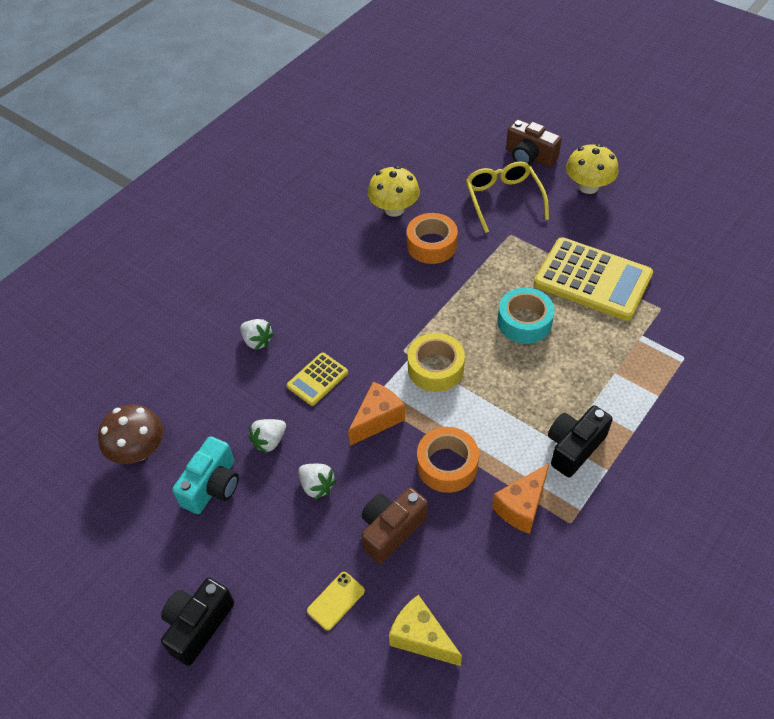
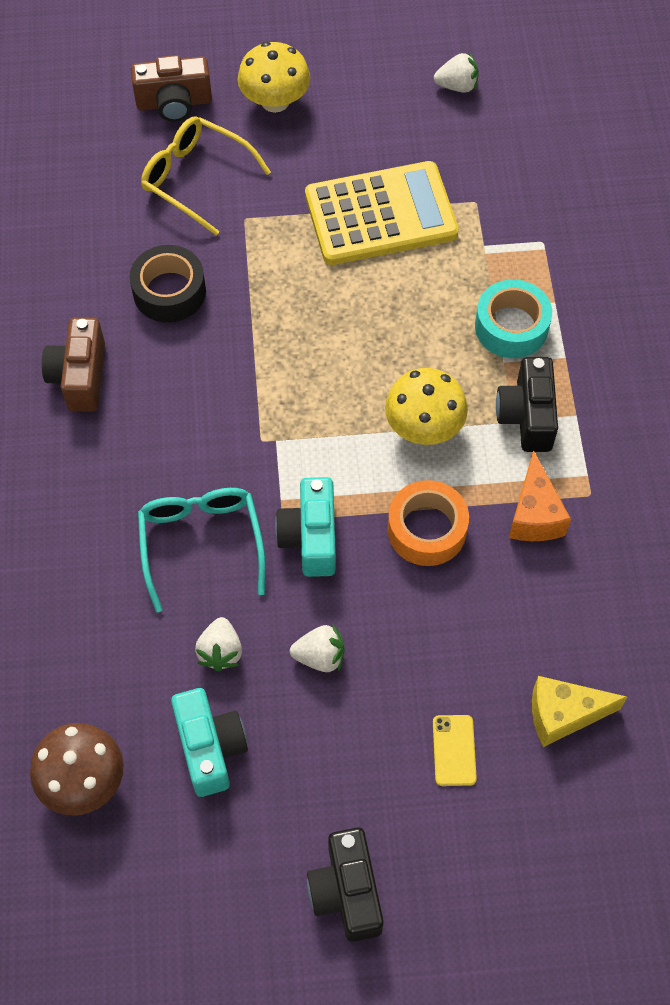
camera: 45 degrees left, 10 degrees up
(257, 341) = (85, 552): white strawberry -> white strawberry (457, 86)
(317, 379) = (201, 543): yellow calculator -> turquoise glasses
(377, 419) = (310, 537): orange cheese -> turquoise camera
(391, 530) = (437, 639): brown camera -> brown camera (80, 376)
(394, 209) = (80, 276): yellow mushroom -> yellow mushroom (424, 426)
(431, 245) = (169, 292): orange tape -> black tape
(435, 368) = (315, 435): yellow tape -> none
(524, 322) = (356, 314): turquoise tape -> turquoise tape (511, 327)

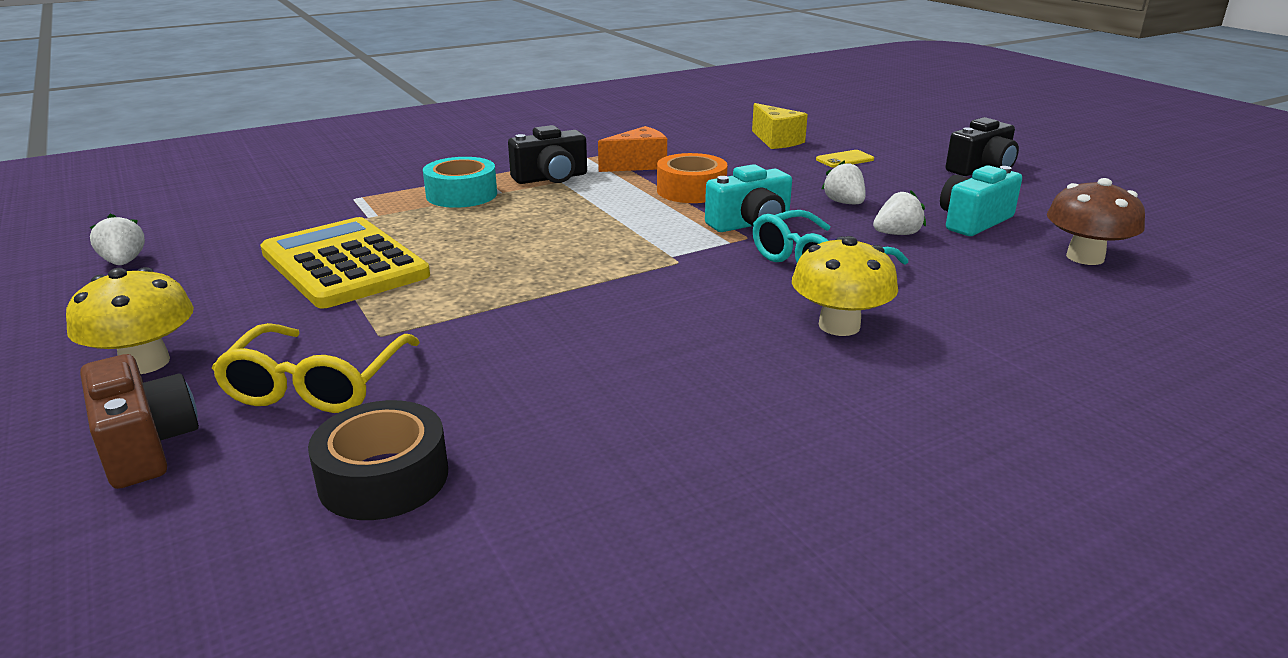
camera: 115 degrees left, 35 degrees down
(80, 376) = (704, 377): brown camera -> none
(169, 292) = (528, 353): black tape -> black tape (383, 477)
(424, 426) = (595, 206): yellow mushroom -> yellow mushroom (839, 326)

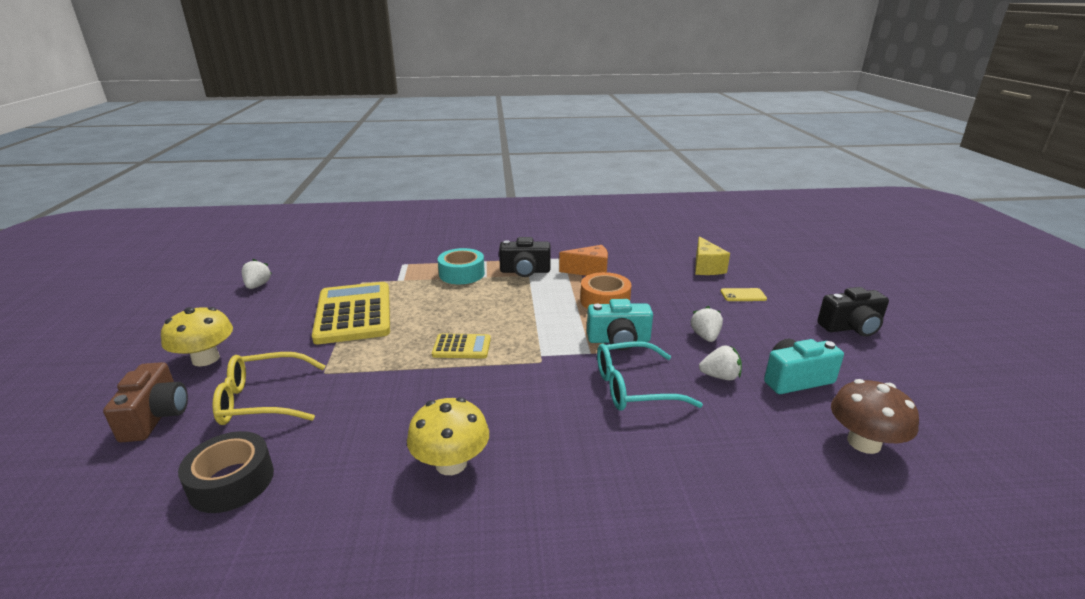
camera: 25 degrees right, 0 degrees up
(317, 384) = (263, 400): yellow glasses -> yellow glasses turned 45 degrees clockwise
(556, 268) = (462, 347): none -> yellow calculator
(839, 326) = (598, 451): yellow mushroom -> yellow mushroom (451, 463)

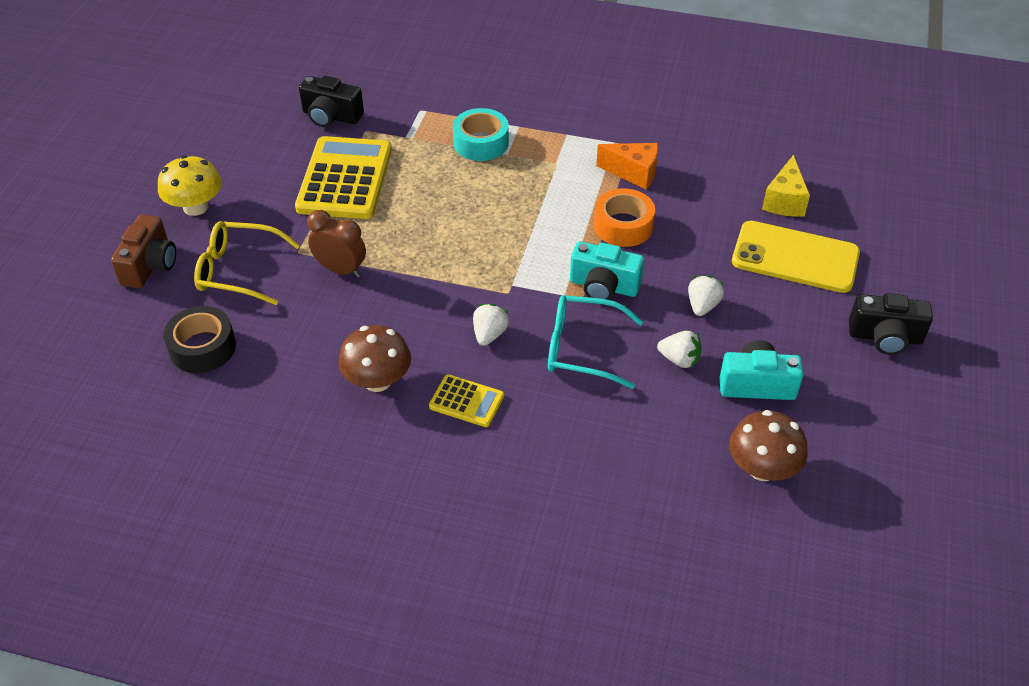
camera: 20 degrees right, 20 degrees up
(257, 286) = (257, 111): white strawberry -> white strawberry (489, 334)
(373, 377) = (340, 270): none -> brown clock
(451, 463) = (377, 380): yellow mushroom -> brown mushroom
(462, 347) = (437, 253): yellow calculator -> yellow calculator (466, 401)
(525, 271) = (556, 155): black camera -> black camera (331, 116)
(743, 295) = (795, 257): yellow phone -> yellow phone, size x2.32

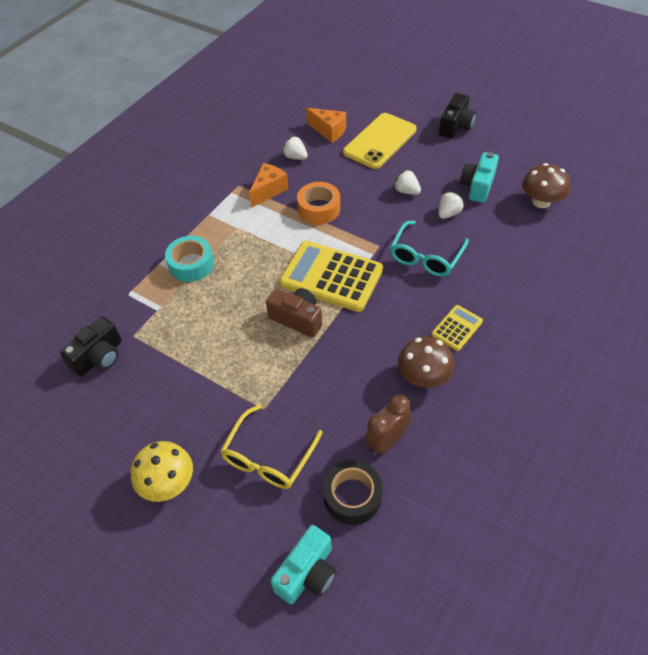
camera: 70 degrees left, 5 degrees up
(150, 265) = (232, 531): brown camera -> brown camera (297, 319)
(340, 270) = (297, 381): brown clock -> brown clock (386, 441)
(345, 179) = (188, 360): yellow calculator -> yellow calculator (331, 277)
(489, 334) = (397, 302): white strawberry -> white strawberry (295, 157)
(603, 286) = (372, 232): turquoise camera -> turquoise camera (307, 573)
(784, 201) = (329, 131): yellow cheese -> orange cheese

